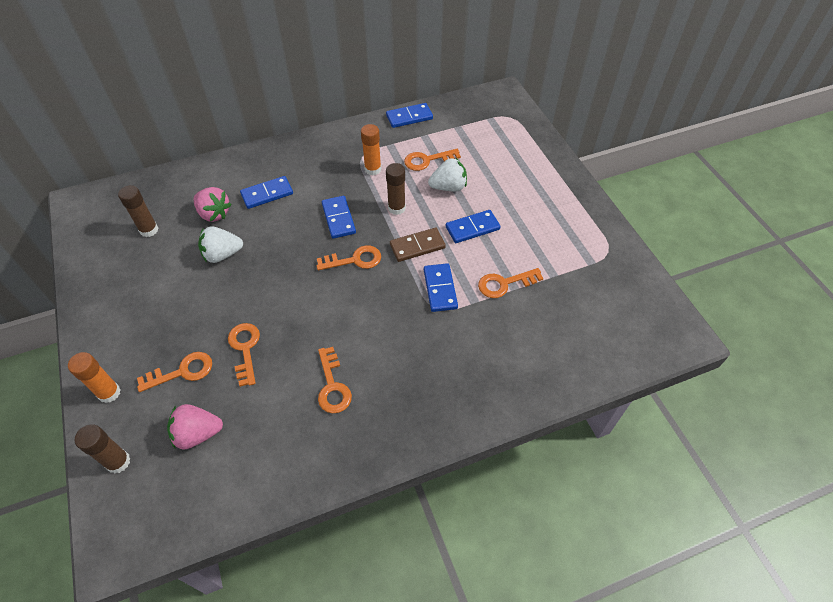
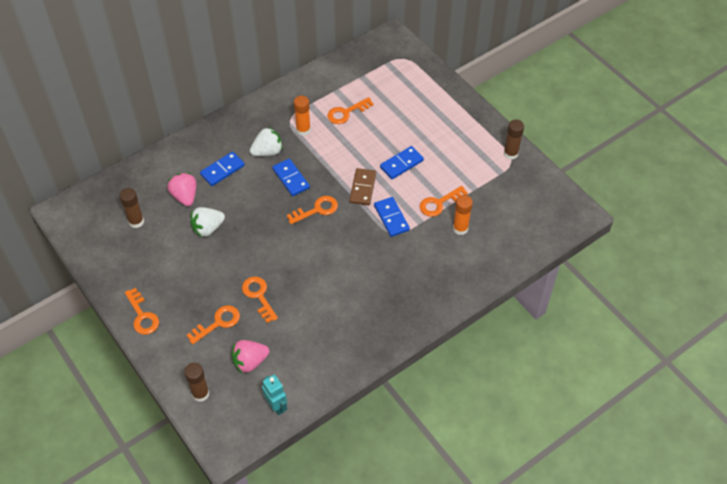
camera: 15 degrees left, 0 degrees up
(109, 393) = (169, 350): orange glue stick -> orange glue stick (460, 228)
(204, 506) = (276, 406): none -> turquoise robot
(214, 214) = (185, 196): pink strawberry -> pink strawberry turned 135 degrees counterclockwise
(332, 386) = (335, 307): orange key -> orange key (142, 316)
(396, 208) = (335, 160): brown glue stick -> brown glue stick (510, 154)
(409, 117) = (317, 75): blue domino -> none
(417, 246) = (362, 188): brown domino -> brown domino turned 45 degrees counterclockwise
(448, 187) = (371, 133): white strawberry -> white strawberry (267, 151)

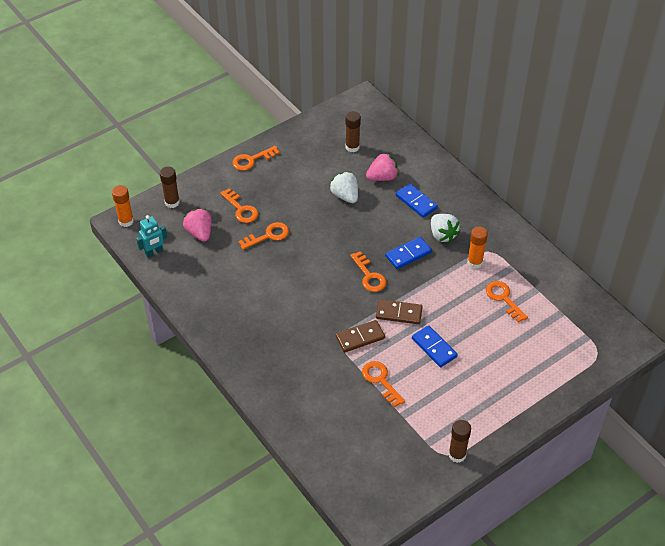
camera: 90 degrees right, 5 degrees down
(391, 218) = (360, 337): blue domino -> brown domino
(460, 228) = (347, 398): orange glue stick -> orange glue stick (126, 221)

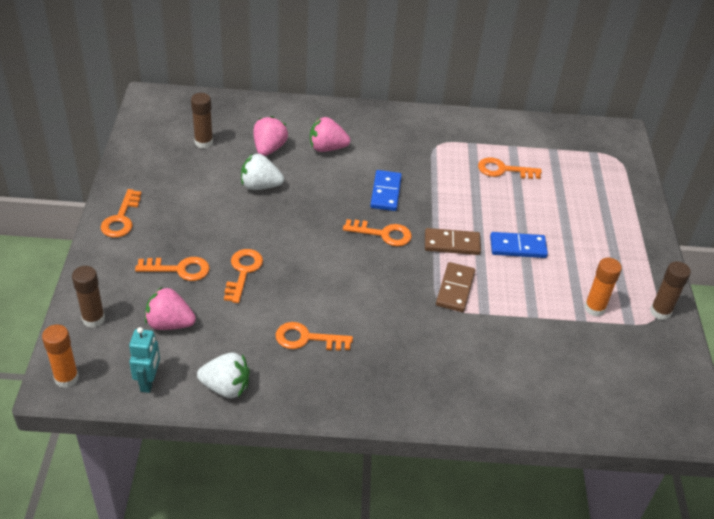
camera: 55 degrees left, 5 degrees down
(380, 380) = (524, 308): orange key -> orange key (307, 338)
(399, 313) = (452, 243): brown domino -> brown domino turned 45 degrees clockwise
(416, 202) = (327, 148): blue domino -> pink strawberry
(442, 235) = (387, 158): white strawberry -> white strawberry (226, 387)
(475, 262) = (442, 160): orange glue stick -> orange glue stick (594, 308)

